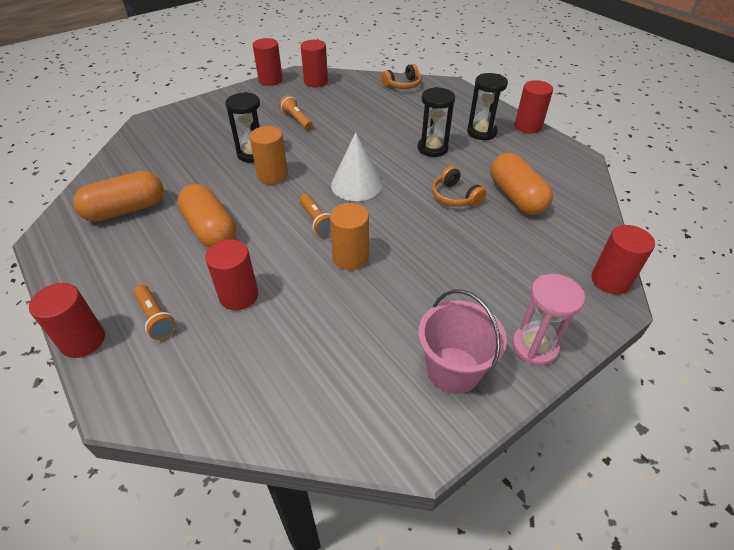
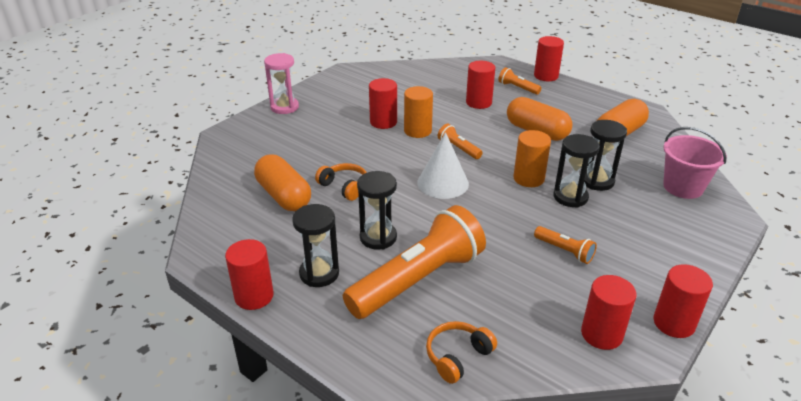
camera: 165 degrees right, 10 degrees down
(214, 163) = (597, 181): none -> black hourglass
(411, 119) = (418, 280): none -> orange flashlight
(453, 370) = (333, 93): pink bucket -> pink bucket (683, 187)
(610, 280) = (220, 145): red cylinder -> red cylinder (383, 122)

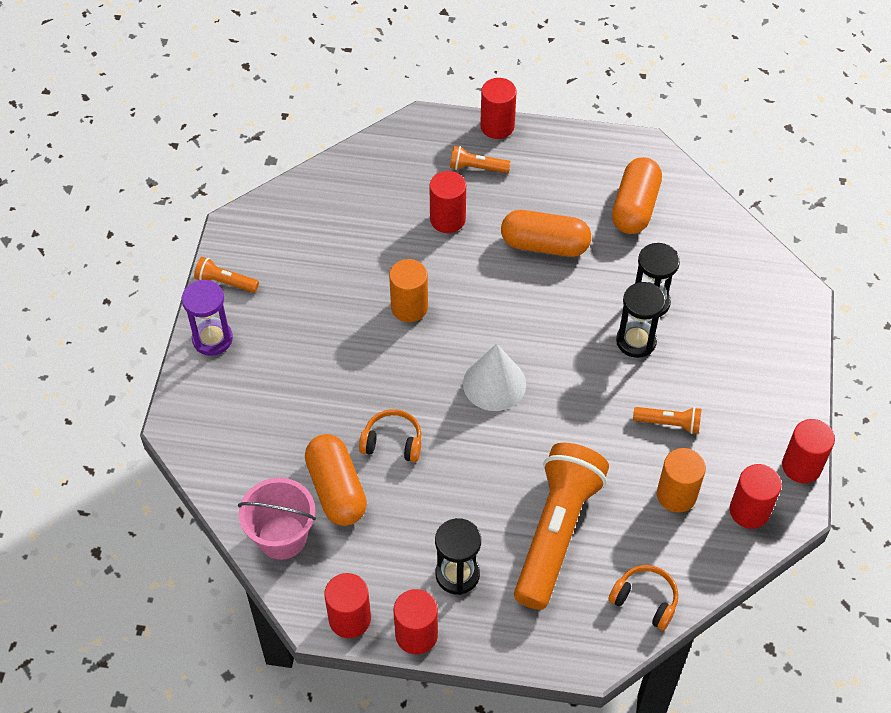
camera: 30 degrees left, 20 degrees up
(284, 107) = (212, 339): pink hourglass -> purple hourglass
(284, 196) = (336, 489): orange capsule -> orange capsule turned 45 degrees clockwise
(378, 237) = (481, 497): black hourglass -> none
(383, 122) = (358, 310): red cylinder -> red cylinder (349, 619)
(457, 356) = (645, 600): orange headphones -> orange headphones turned 105 degrees clockwise
(458, 149) = (476, 317): orange flashlight -> orange flashlight (225, 282)
(528, 178) = (579, 332): orange cylinder -> orange cylinder (676, 495)
(683, 187) = (737, 271): pink bucket -> pink bucket (282, 537)

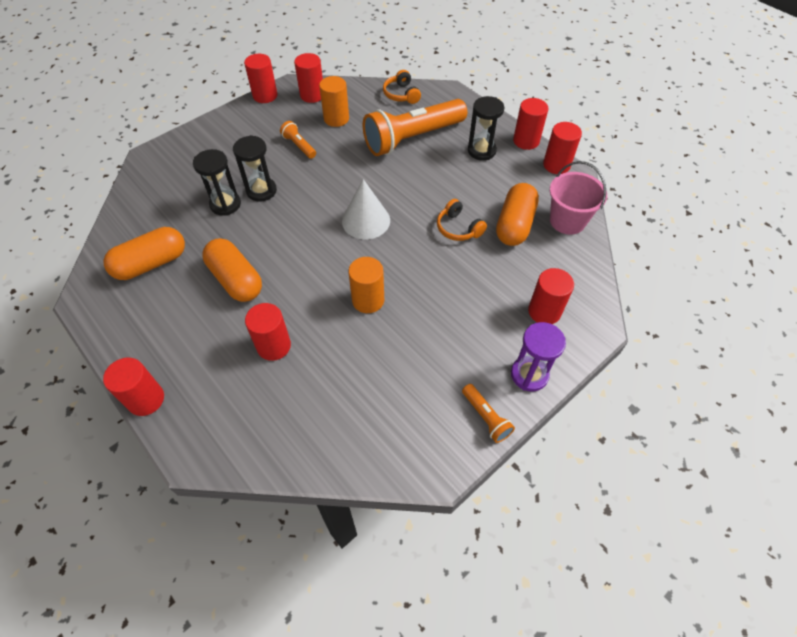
camera: 140 degrees left, 0 degrees up
(237, 407) = (544, 311): none -> red cylinder
(477, 168) = (205, 373): orange flashlight -> none

